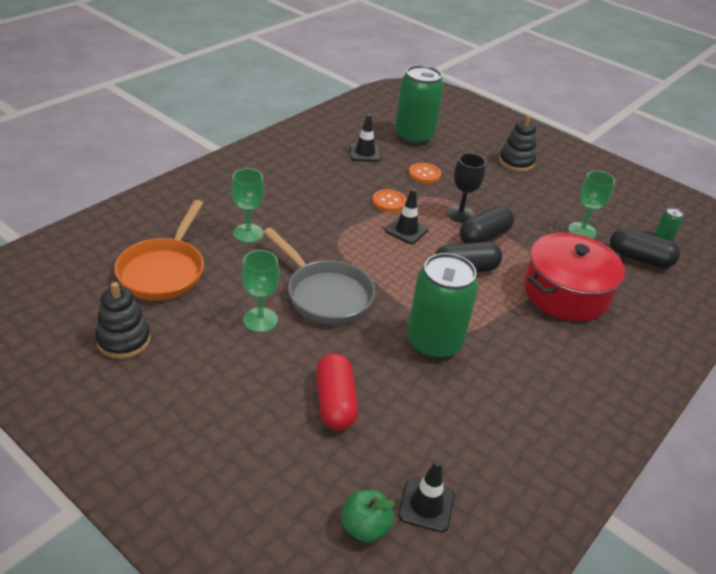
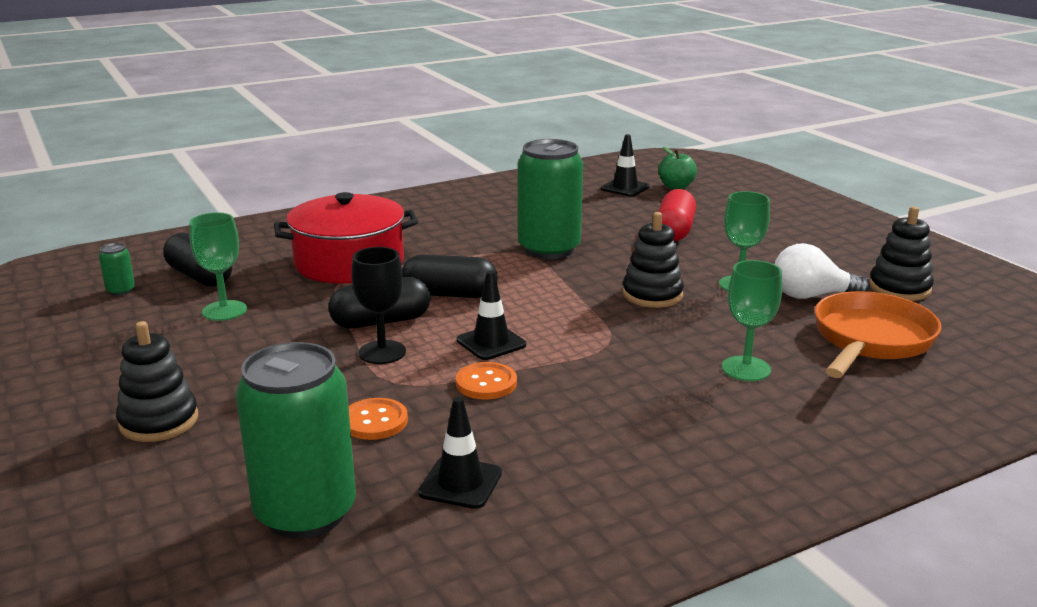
camera: 155 degrees left, 15 degrees down
(202, 315) = (811, 296): none -> white light bulb
(325, 294) = (652, 295): grey pan -> black stacking toy

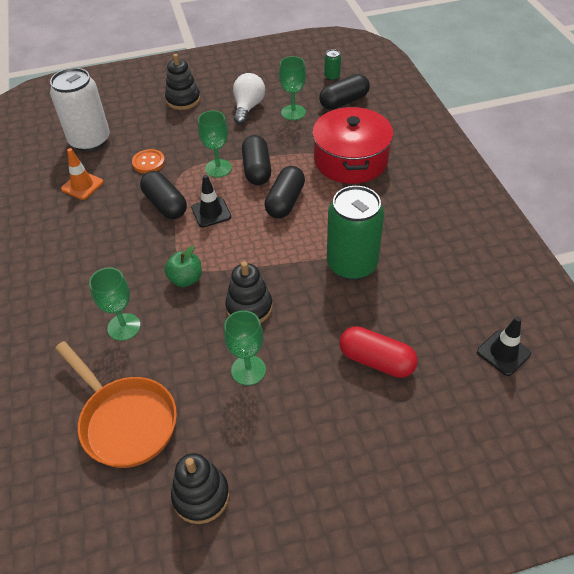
camera: 105 degrees right, 25 degrees up
(305, 512) = (90, 141): green can -> white can
(382, 352) = (218, 168): black goblet -> green goblet
(460, 483) = (82, 185): black traffic cone -> orange traffic cone
(486, 383) = (165, 204): orange button -> black capsule
(676, 187) = (506, 401): green apple -> green apple (186, 279)
(811, 296) = (211, 414): white light bulb -> white light bulb (248, 107)

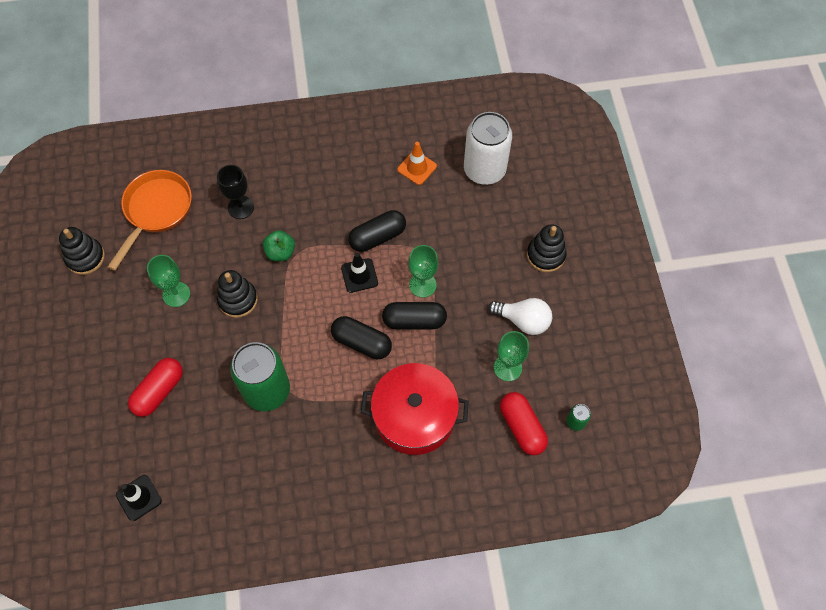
camera: 95 degrees right, 15 degrees up
(124, 327) = (240, 207): green goblet -> black goblet
(125, 421) = (156, 211): orange pan -> orange pan turned 150 degrees clockwise
(148, 162) = (442, 222): orange button -> none
(344, 102) = (522, 427): black capsule -> red capsule

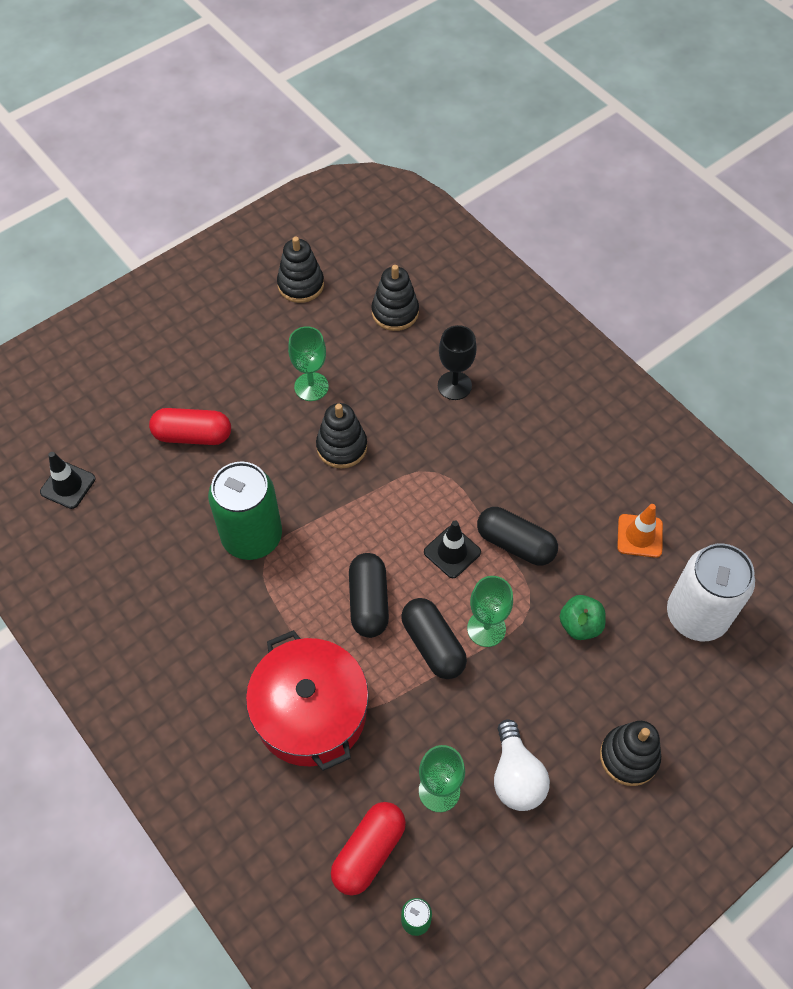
camera: 60 degrees right, 5 degrees down
(156, 211) = (395, 312): orange pan -> black stacking toy
(280, 252) = (426, 455): green apple -> green apple (580, 625)

